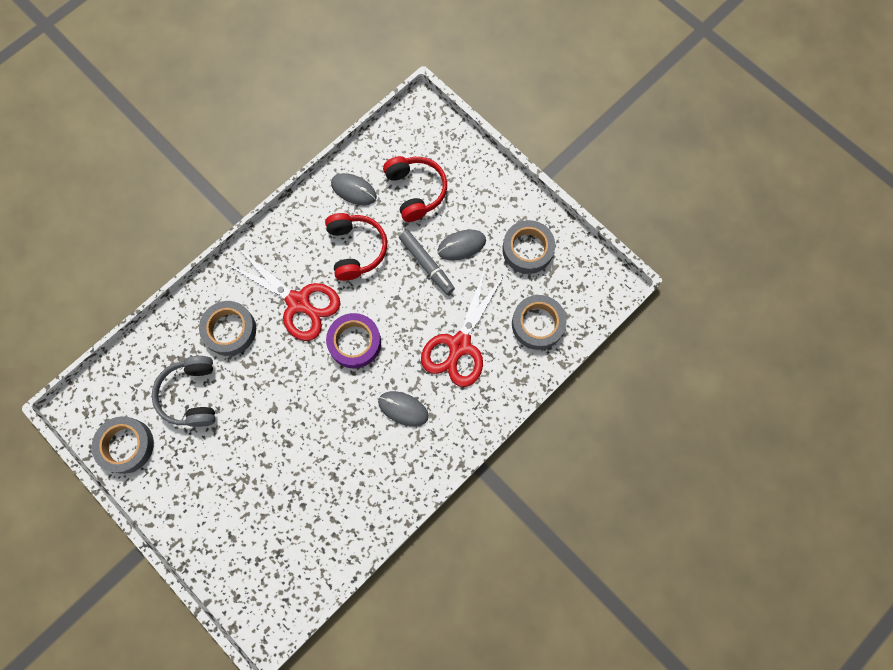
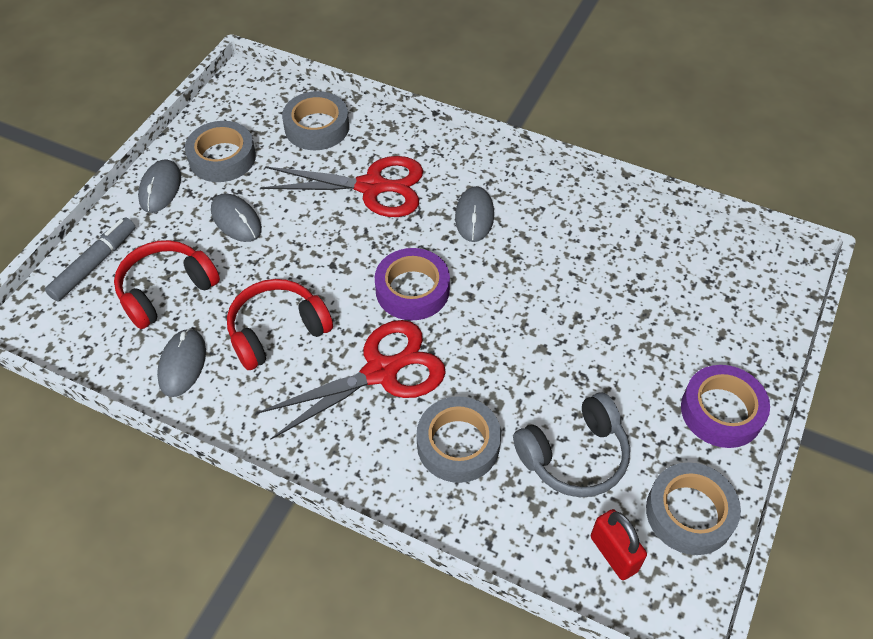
camera: 110 degrees left, 20 degrees down
(125, 390) = (613, 553): none -> red padlock
(178, 503) = (721, 411): none -> purple tape
(299, 303) = (382, 371): red scissors -> red scissors turned 45 degrees clockwise
(427, 264) = (274, 247): grey marker -> grey marker (94, 264)
(510, 203) = (160, 188): none -> grey mouse

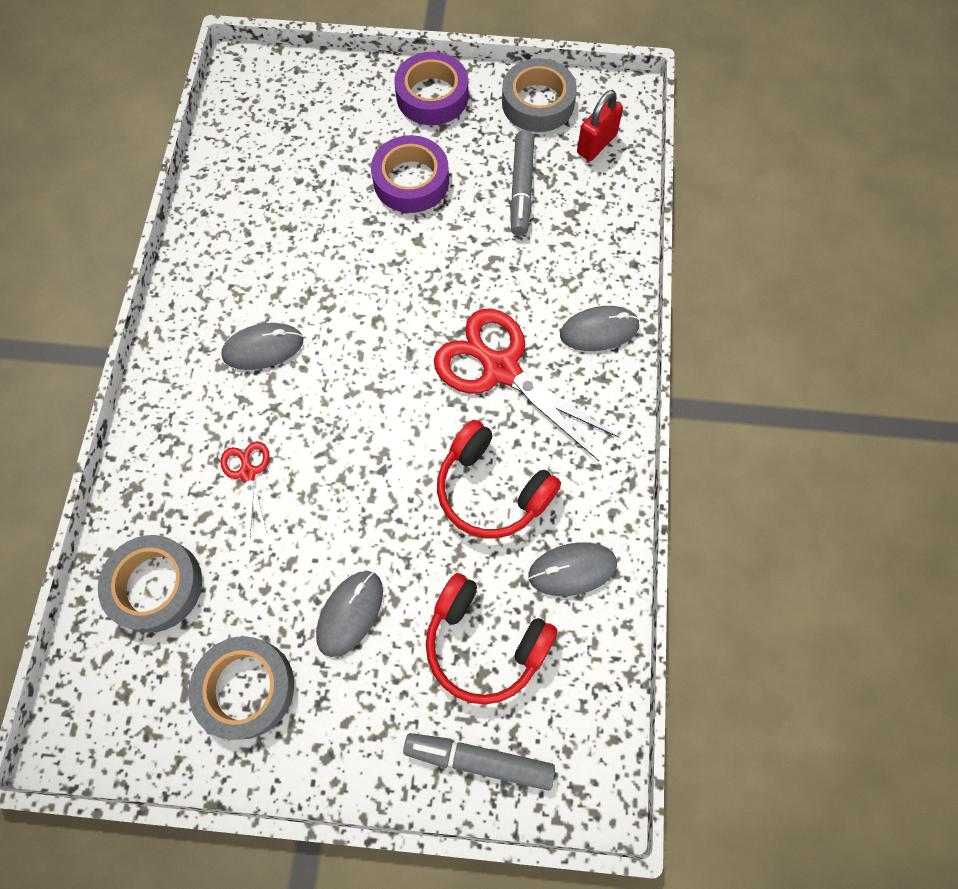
camera: 110 degrees left, 15 degrees up
(160, 188) = (326, 745): grey mouse -> grey mouse (599, 330)
(373, 187) = (248, 472): red scissors -> red scissors, size x0.48
(412, 290) = (388, 376): purple tape -> purple tape (411, 181)
(458, 444) = (550, 278): grey tape -> none
(574, 455) = (521, 189): grey headphones -> grey marker

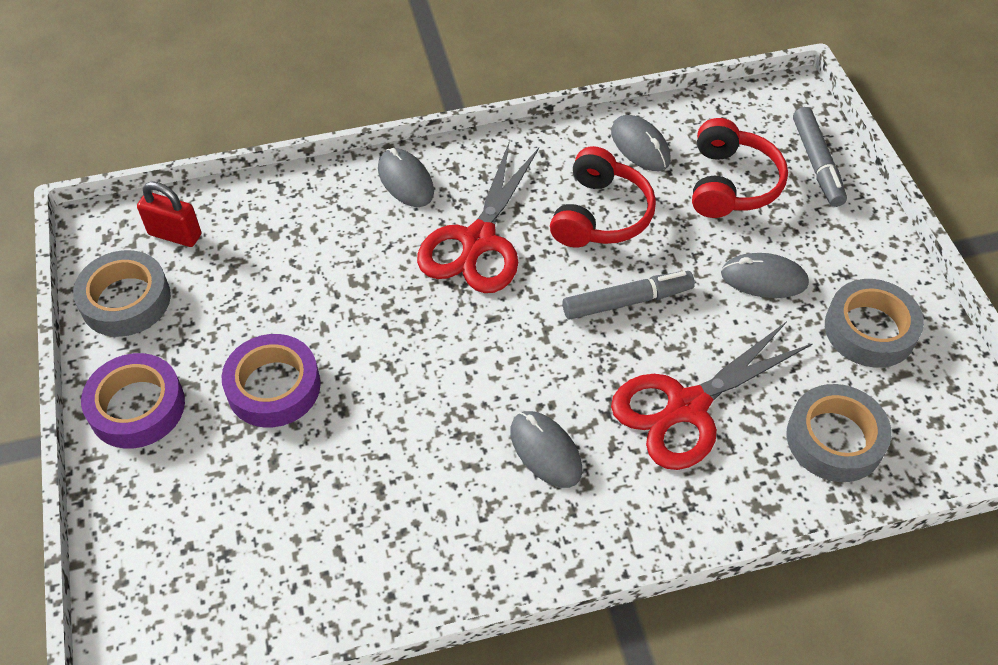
camera: 110 degrees left, 15 degrees down
(248, 472) = (685, 408): red scissors -> red scissors, size x2.09
(521, 189) = (255, 282): grey marker -> grey marker (627, 301)

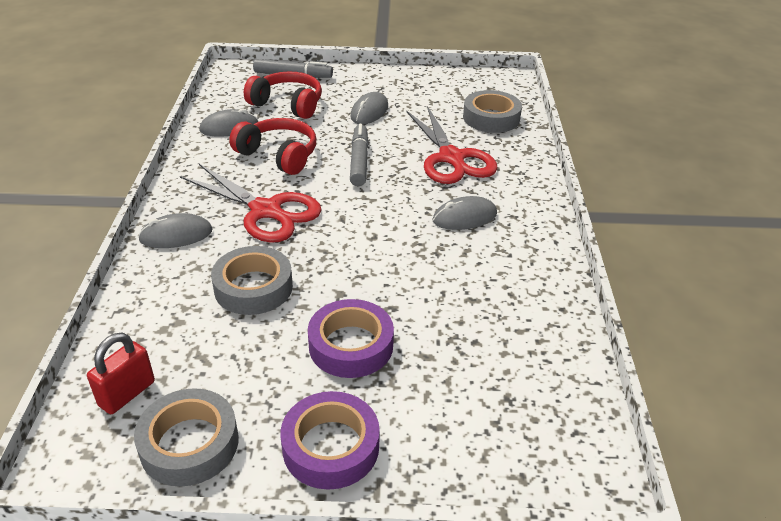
camera: 75 degrees left, 15 degrees down
(869, 330) = (423, 90): grey tape -> grey tape (253, 287)

